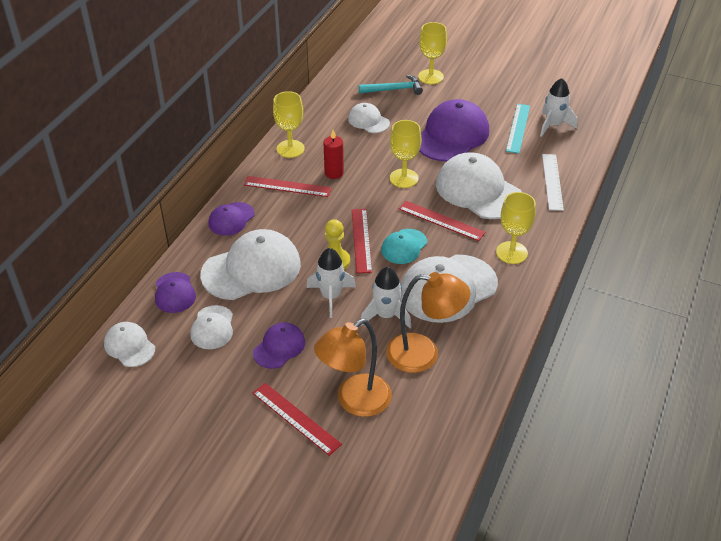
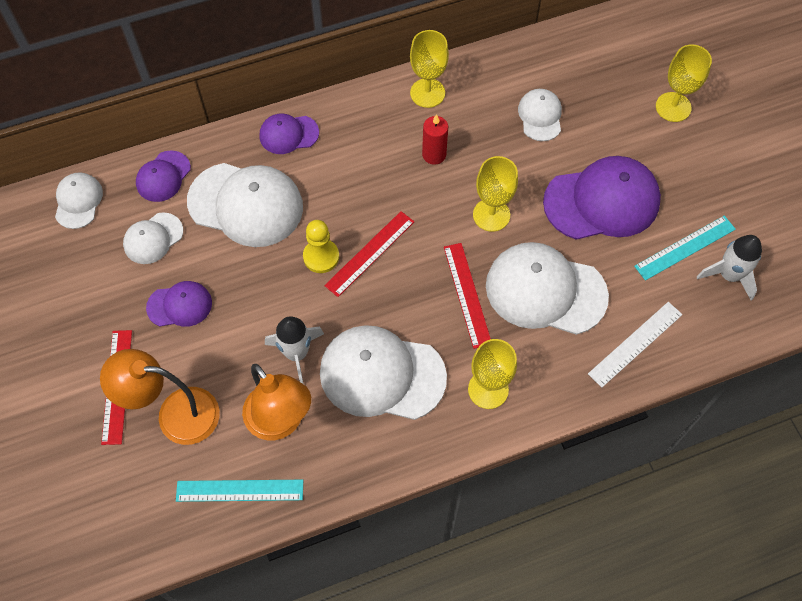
camera: 45 degrees right, 20 degrees up
(287, 186) = (375, 136): red ruler -> none
(331, 297) = (275, 291): white rocket -> none
(394, 89) = (613, 95): turquoise hammer -> none
(404, 246) = (398, 294): turquoise cap -> none
(447, 405) = (239, 490): none -> turquoise ruler
(478, 191) = (545, 290): white cap -> white cap turned 75 degrees counterclockwise

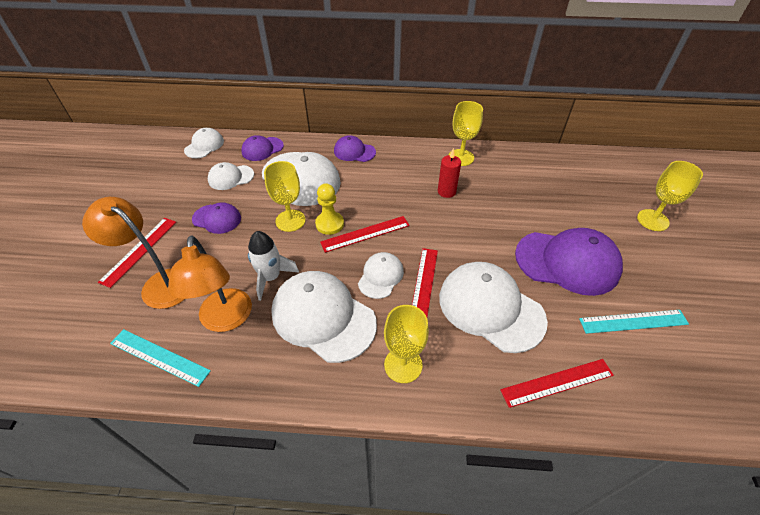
camera: 25 degrees right, 15 degrees down
(491, 215) = (470, 241): yellow goblet -> yellow goblet (290, 220)
(540, 116) = (538, 194): white cap -> white cap (380, 276)
(635, 344) = (557, 382): white ruler -> red ruler
(729, 275) = (672, 360): white rocket -> none

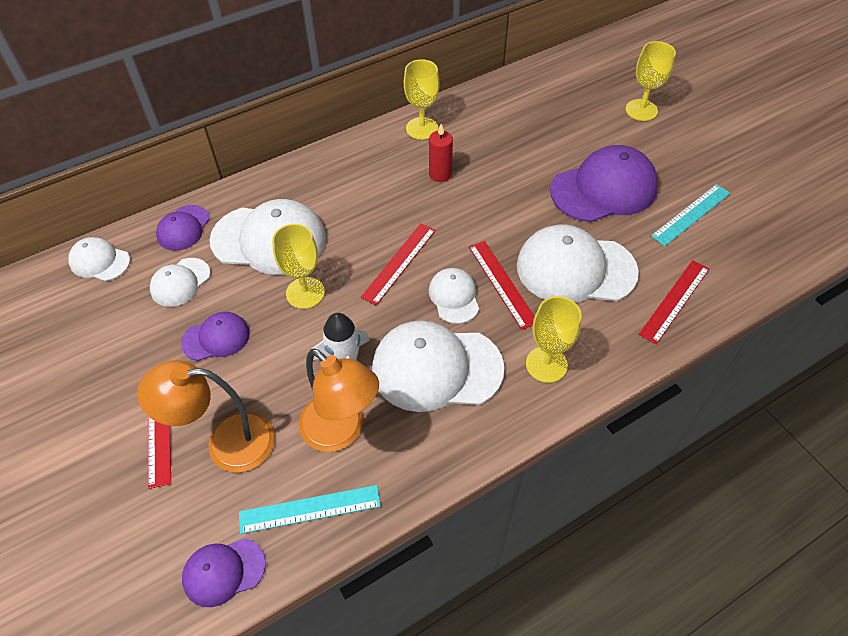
camera: 35 degrees left, 5 degrees up
(204, 145) = (99, 261): white cap -> white cap turned 60 degrees counterclockwise
(329, 224) = (352, 273): yellow pawn -> none
(354, 152) = (300, 177): purple cap -> purple cap (223, 571)

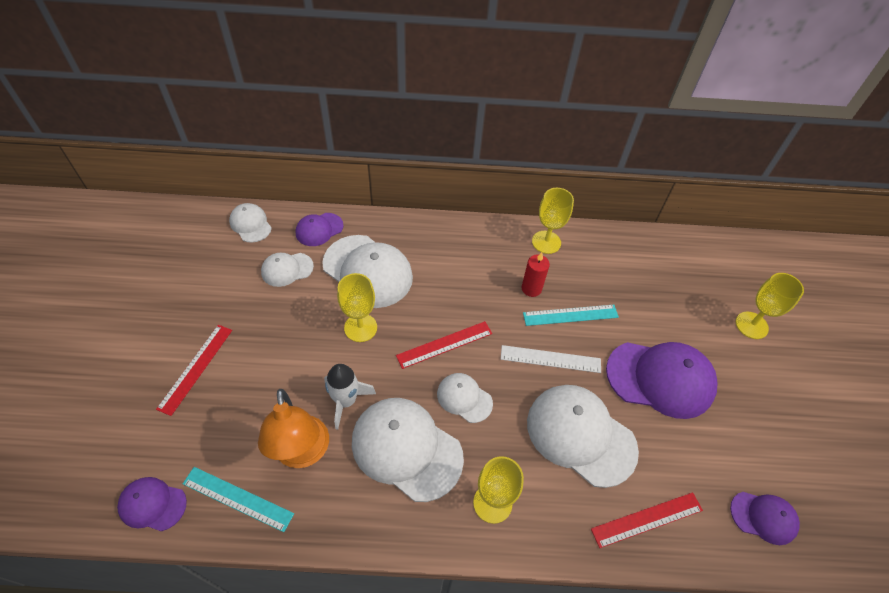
camera: 30 degrees right, 0 degrees up
(216, 338) = (278, 326): purple cap -> purple cap (763, 517)
(226, 443) = (225, 410): orange lamp -> none
(454, 297) = (464, 398): white cap -> white cap turned 75 degrees counterclockwise
(502, 283) = (510, 410): red ruler -> none
(503, 223) = (550, 359): none -> white ruler
(691, 214) = (725, 449): turquoise ruler -> turquoise ruler (570, 315)

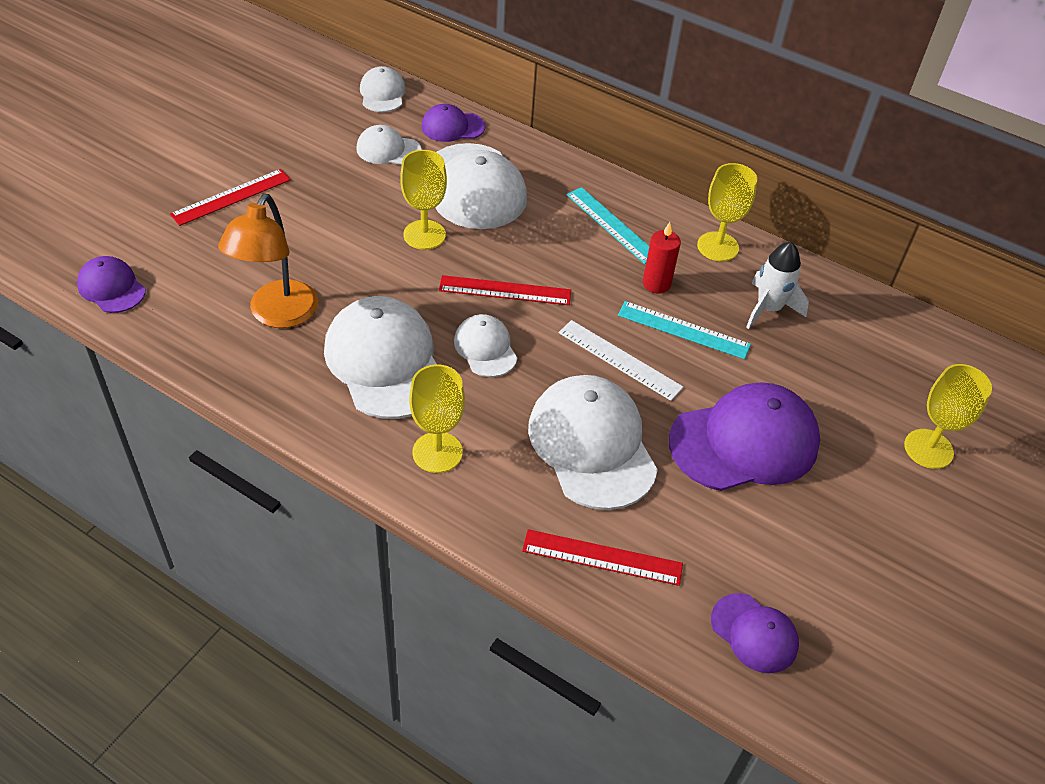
camera: 30 degrees right, 5 degrees down
(237, 499) = (189, 321): turquoise ruler -> turquoise ruler (611, 225)
(346, 401) = (356, 291): white rocket -> white rocket (768, 308)
(660, 379) = (744, 442): purple cap -> purple cap turned 60 degrees counterclockwise

